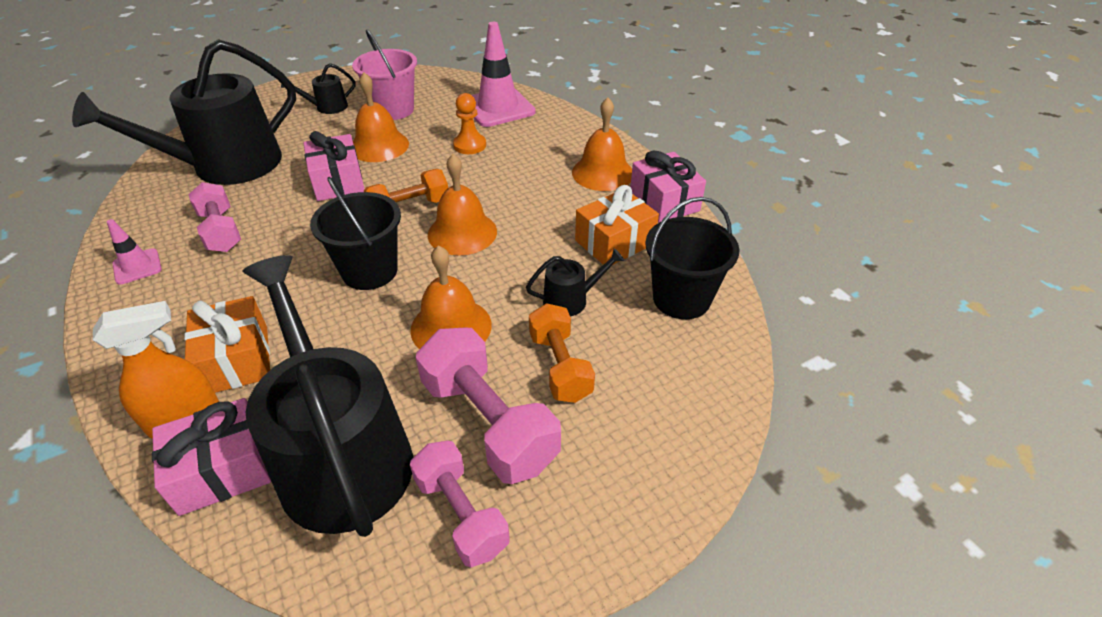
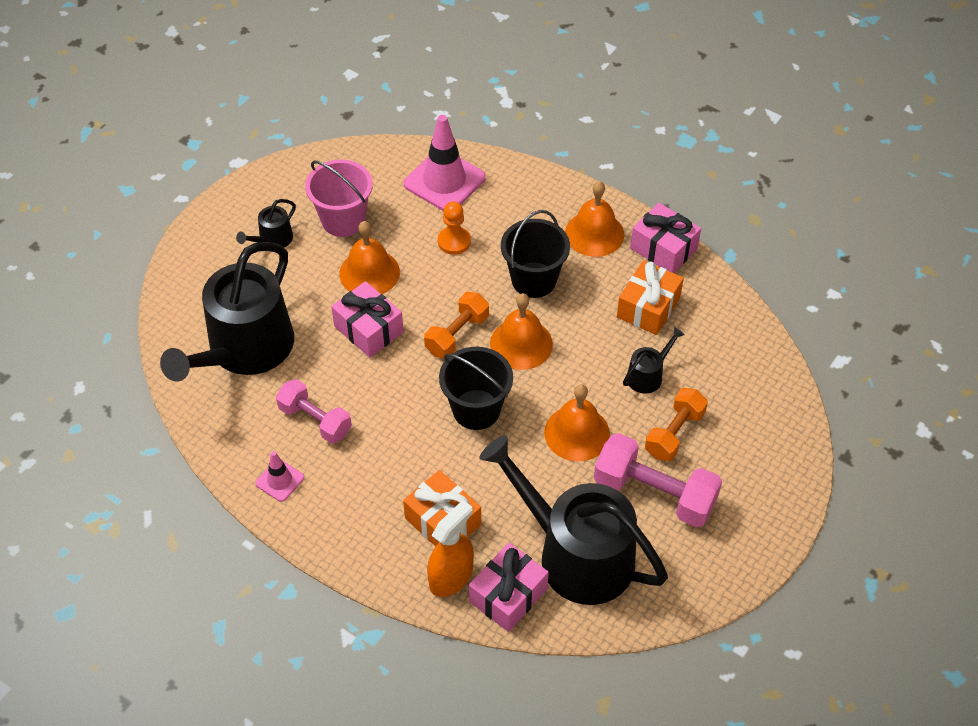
camera: 25 degrees left, 10 degrees up
(461, 514) = (678, 556): pink dumbbell -> none
(560, 366) = (674, 433): orange dumbbell -> orange dumbbell turned 75 degrees clockwise
(681, 299) = (726, 343): black bucket -> black bucket (533, 280)

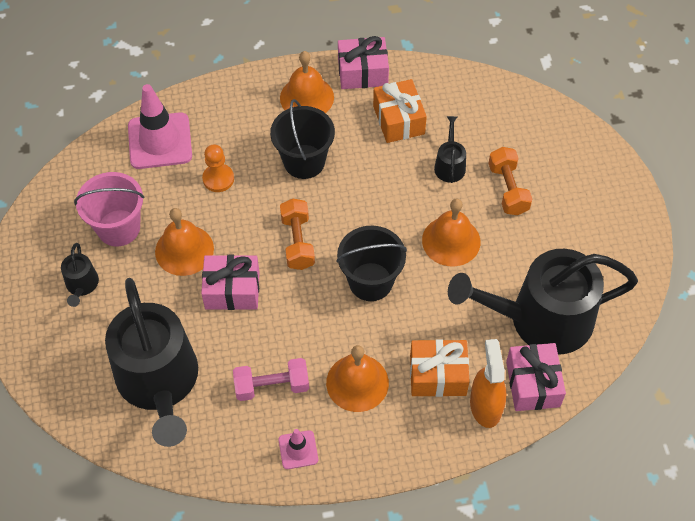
camera: 45 degrees left, 5 degrees up
(521, 344) = (347, 212): orange bell -> orange bell (357, 382)
(654, 493) = (540, 238): pink dumbbell -> none

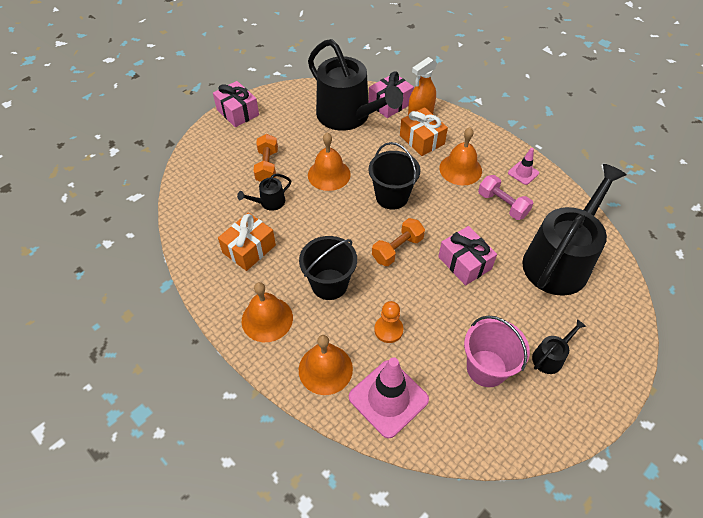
camera: 125 degrees left, 5 degrees down
(184, 250) = (463, 311): orange bell -> orange bell (325, 369)
(362, 72) = (216, 296): pink gift -> pink gift (238, 112)
(508, 189) = (267, 166): orange dumbbell -> orange dumbbell turned 45 degrees counterclockwise

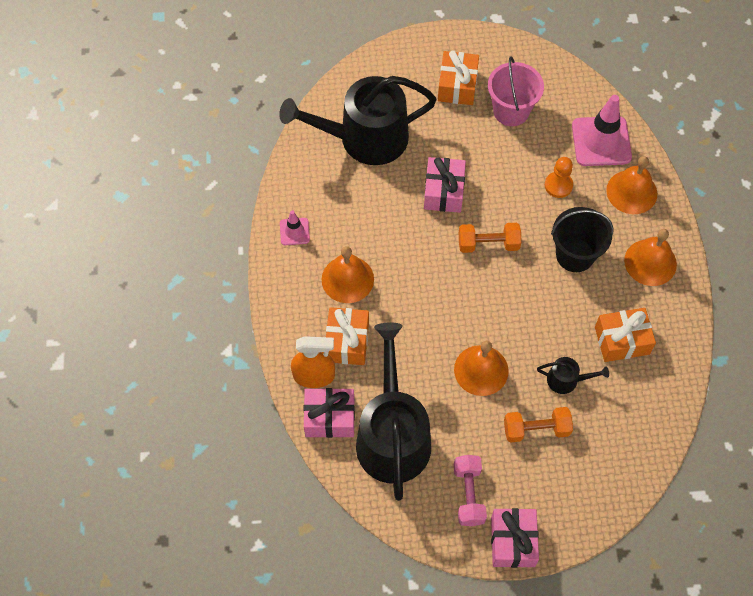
camera: 140 degrees left, 10 degrees up
(267, 166) = (536, 429): orange dumbbell -> orange dumbbell turned 45 degrees clockwise
(392, 197) = (443, 298): black bucket -> none
(502, 205) = (352, 216): pink dumbbell -> pink dumbbell (468, 494)
(550, 357) = (457, 86): black watering can -> orange gift

